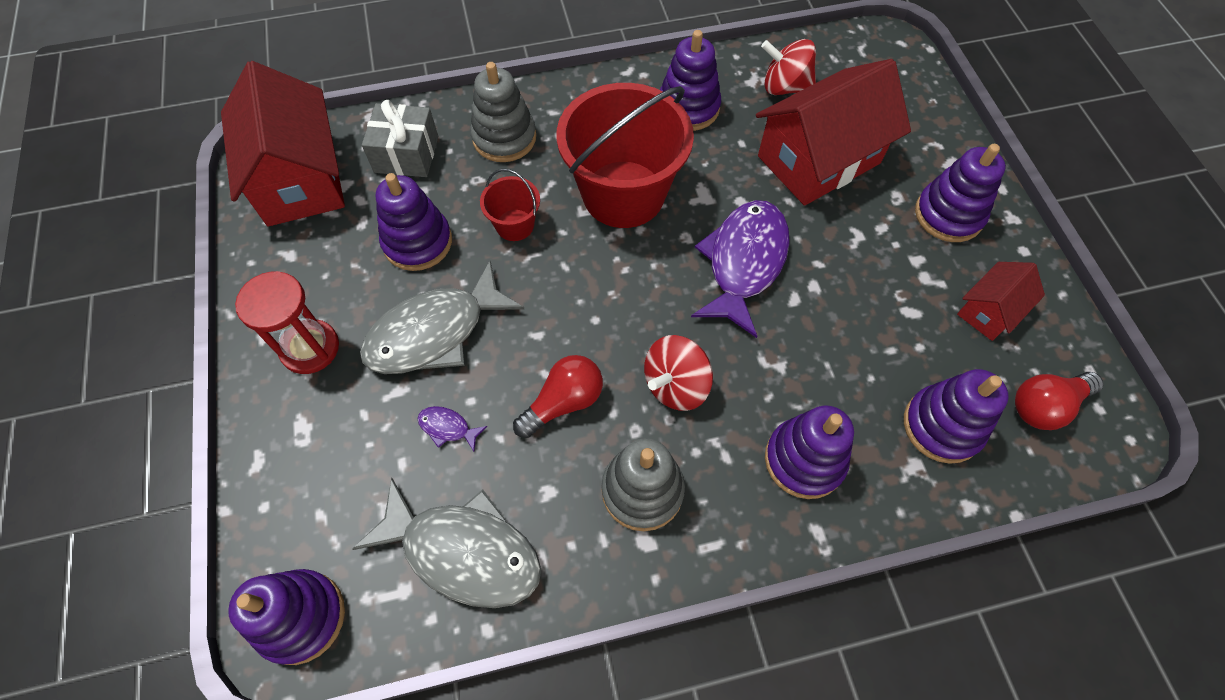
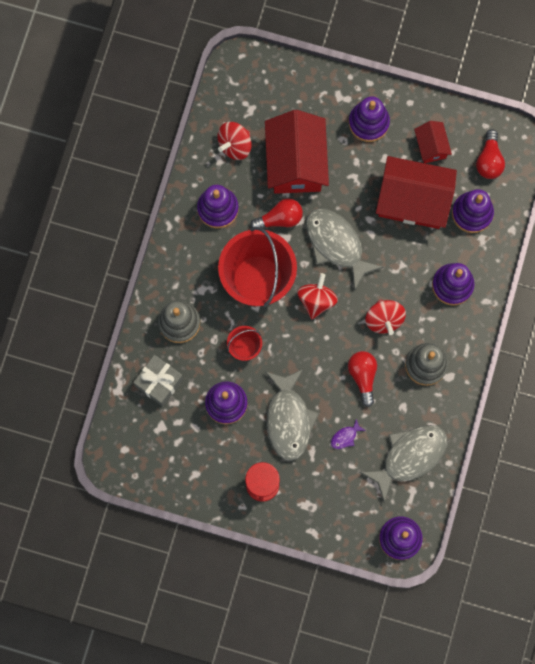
camera: 60 degrees left, 15 degrees up
(300, 178) = (142, 449): red house -> red house (413, 200)
(643, 278) = (316, 300): none -> red spinning top
(727, 178) = (279, 219): none -> red light bulb
(744, 263) = (336, 245): purple fish -> grey fish

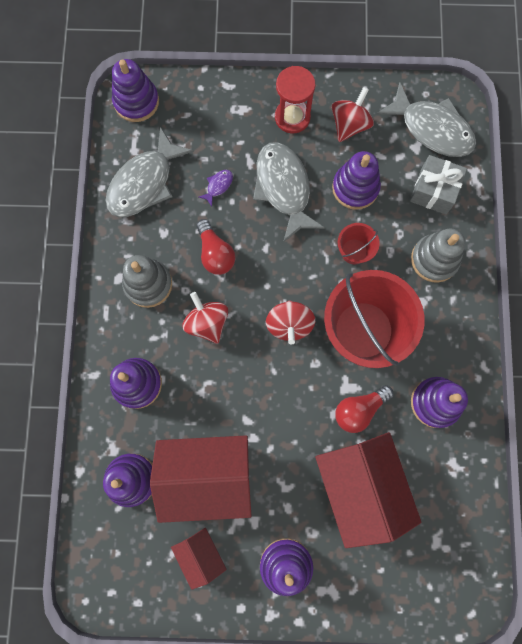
camera: 165 degrees right, 0 degrees up
(235, 145) = (441, 488): red spinning top -> red spinning top (349, 125)
(336, 245) = (284, 396): grey fish -> grey fish (432, 129)
(489, 160) = (124, 555): red light bulb -> none

